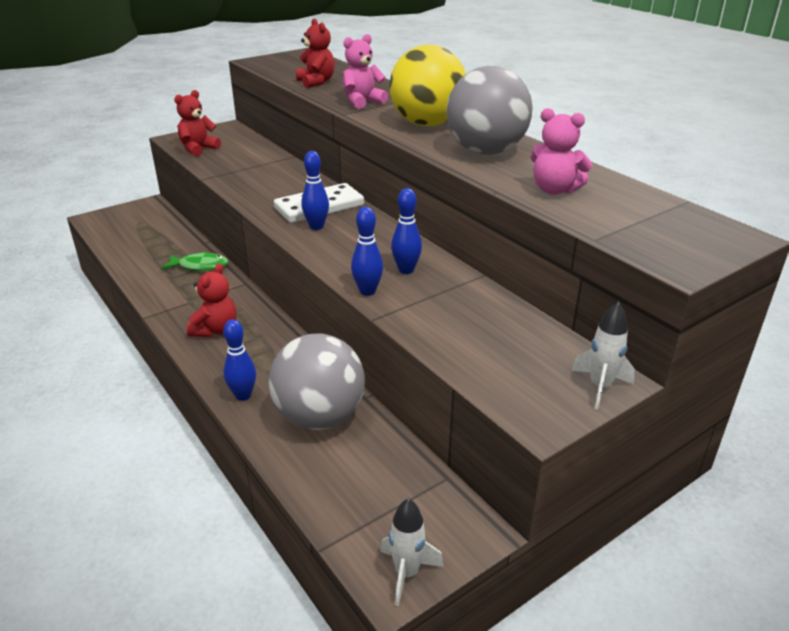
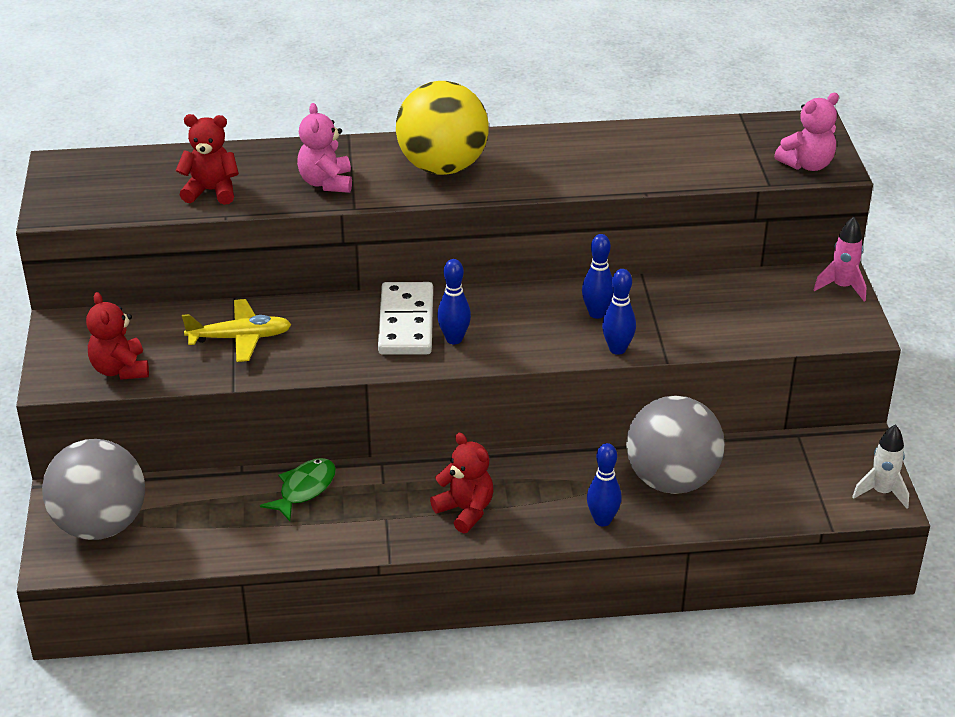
camera: 60 degrees left, 5 degrees up
(255, 167) = (240, 338): none -> yellow plane
(485, 151) = (551, 162): grey ball -> grey ball (100, 525)
(554, 190) = (668, 163): pink teddy bear -> pink teddy bear (807, 164)
(600, 387) = (842, 287): white rocket -> pink rocket

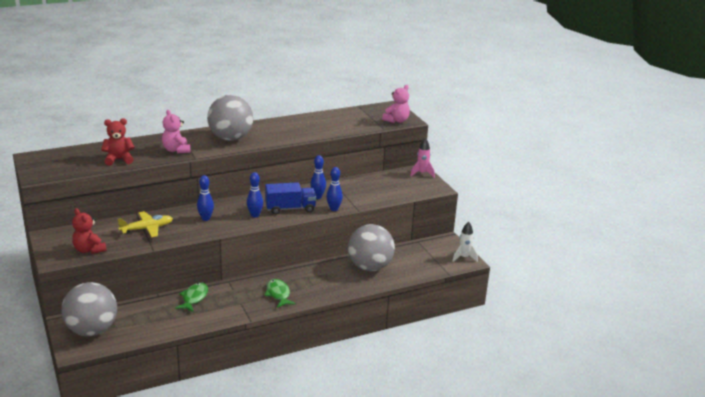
camera: 20 degrees left, 10 degrees down
(406, 323) = (228, 212): white domino -> none
(442, 167) = (230, 138): yellow ball -> grey ball
(465, 511) = (278, 294): red teddy bear -> green fish
(529, 334) = (290, 208): none -> blue truck
(602, 520) = (345, 288): blue bowling pin -> blue bowling pin (206, 218)

